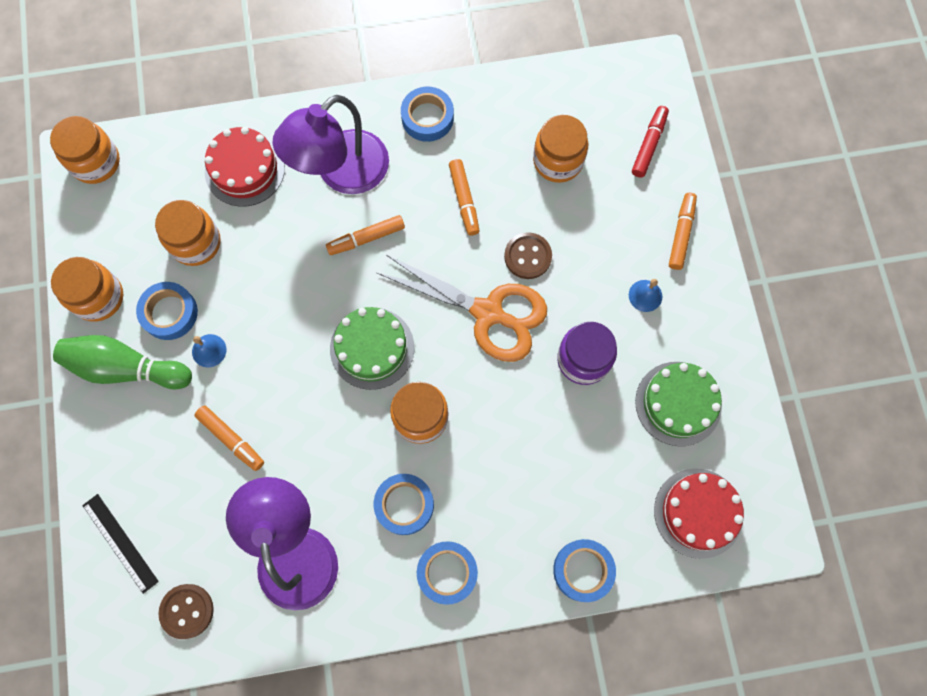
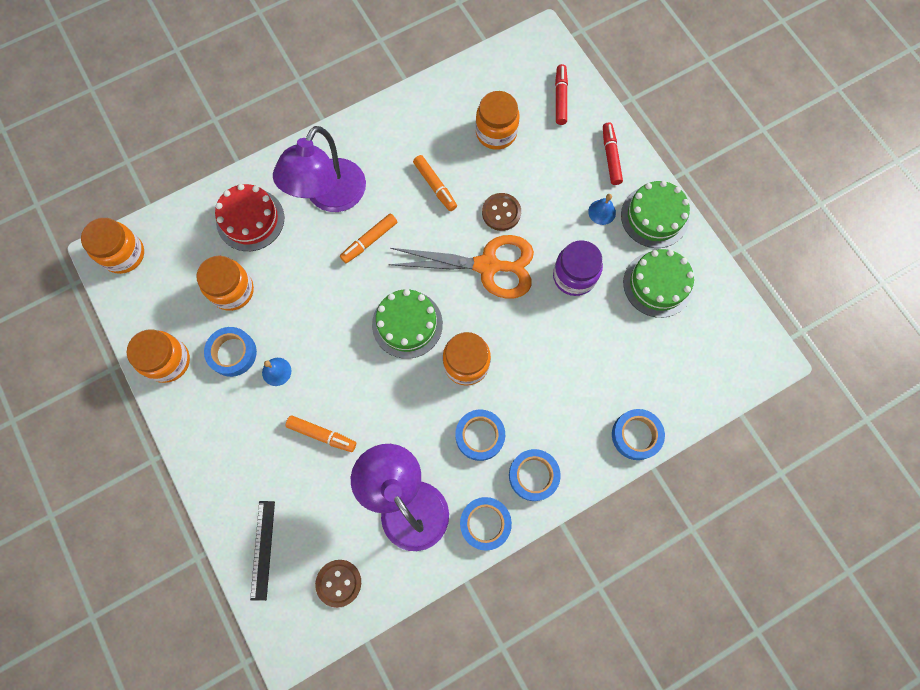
camera: 20 degrees left, 0 degrees up
(120, 543) = (262, 549): black ruler -> black ruler turned 60 degrees clockwise
(126, 368) = (213, 409): green bowling pin -> none
(427, 118) = (381, 132): blue tape -> blue tape (485, 523)
(681, 234) = (610, 157): orange marker -> red marker
(698, 513) = (704, 360): red cake -> none
(705, 322) = (654, 216): none -> green cake

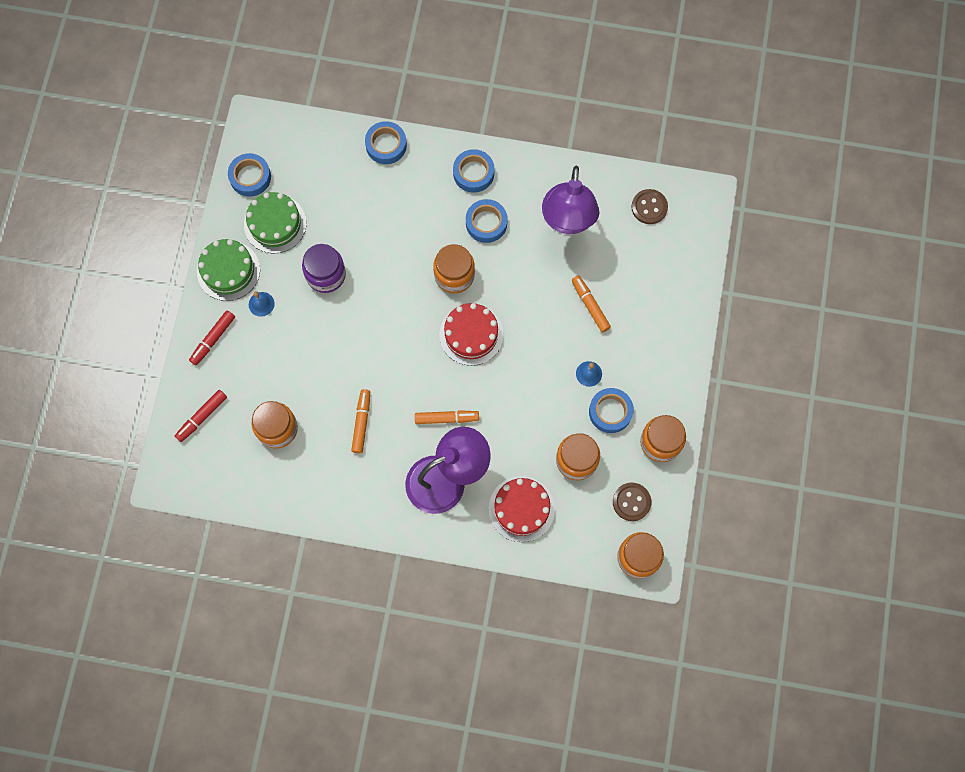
camera: 140 degrees left, 0 degrees up
(262, 549) = (683, 264): black ruler -> none
(407, 324) = (471, 334): green cake -> red cake
(485, 523) = (529, 170): blue tape -> blue tape (250, 177)
(487, 266) = (378, 331): orange scissors -> none
(501, 212) = (332, 362): brown button -> brown button (631, 502)

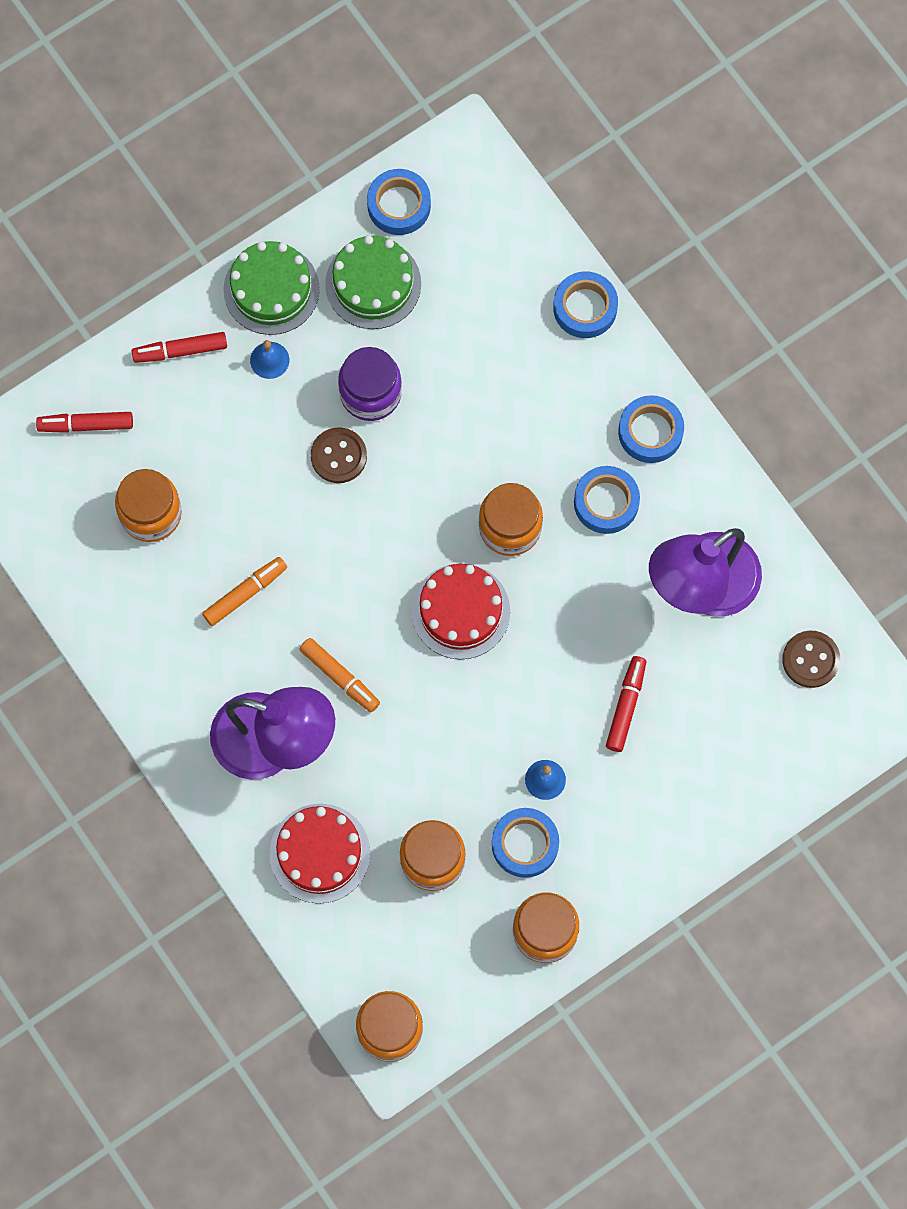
camera: 45 degrees right, 0 degrees up
(590, 305) = (626, 706): orange marker -> red marker
(631, 502) = (445, 964): brown button -> brown button (338, 456)

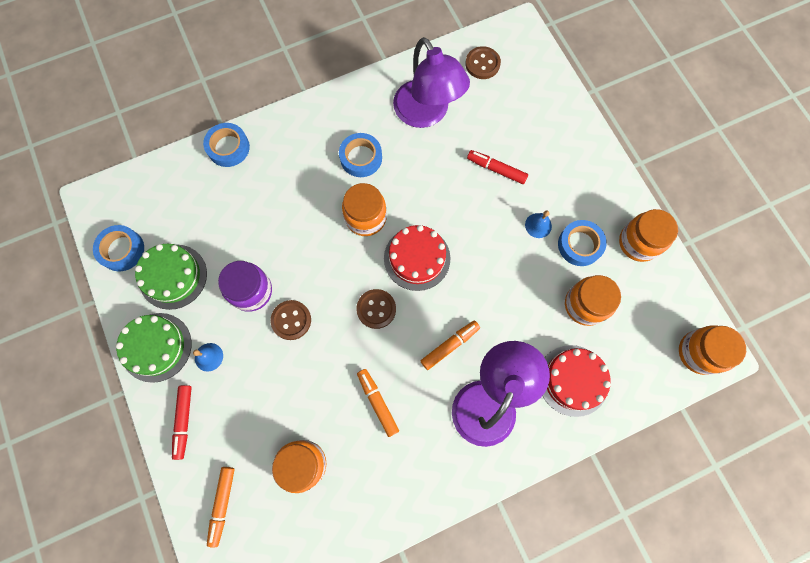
camera: 80 degrees left, 0 degrees up
(86, 425) = (222, 504): red marker -> orange marker
(374, 568) = (376, 309): none -> brown button
(650, 432) = (320, 124): blue tape -> none

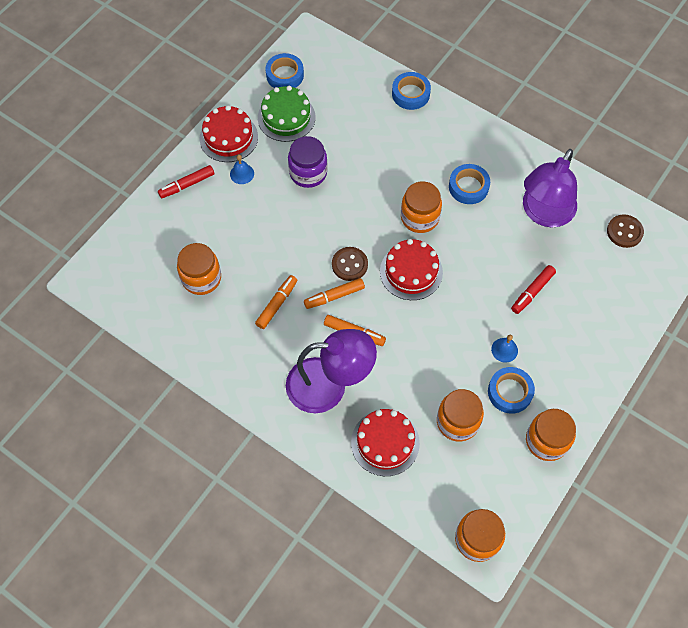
camera: 60 degrees right, 10 degrees down
(156, 347) = (228, 137): green cake -> red cake
(222, 504) = (143, 242): orange marker -> orange marker (334, 296)
(291, 320) = (303, 211): brown button -> none
(496, 169) = (532, 292): red marker -> red marker turned 135 degrees counterclockwise

